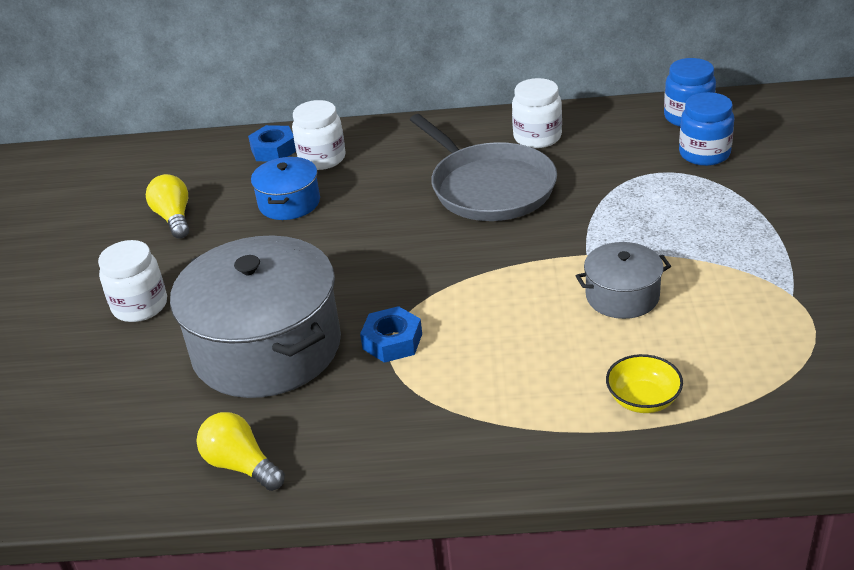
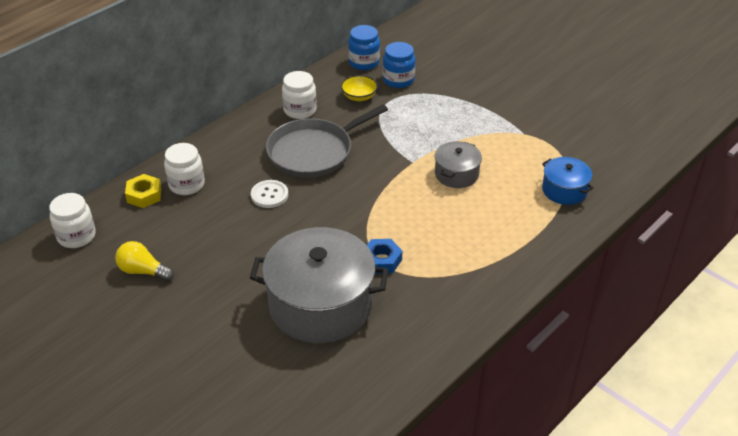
camera: 50 degrees left, 5 degrees up
(140, 306) = (207, 331): white jar -> white jar (76, 236)
(241, 465) = (397, 366): yellow light bulb -> none
(274, 150) = (144, 195): blue nut -> yellow nut
(289, 203) = (207, 221): blue pot -> blue pot (564, 190)
(381, 208) = (269, 195): none -> white button
(489, 187) = (314, 152): grey pan -> grey pan turned 135 degrees clockwise
(643, 399) = (527, 217): yellow bowl -> yellow bowl (359, 97)

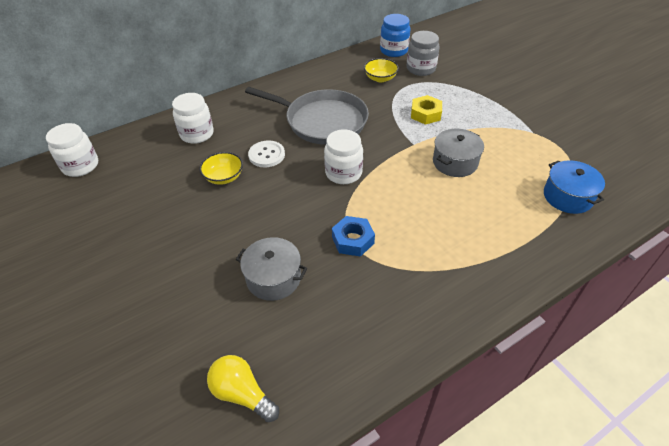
camera: 15 degrees right, 5 degrees up
(143, 271) = (120, 209): yellow light bulb -> yellow light bulb (242, 393)
(144, 195) = (156, 138): yellow nut -> yellow nut (425, 114)
(235, 223) = (224, 177): none -> yellow bowl
(300, 110) = (323, 83): white jar -> white jar (343, 173)
(314, 152) = (322, 121): grey pan -> grey pan turned 135 degrees counterclockwise
(320, 305) = (273, 278): grey pot -> grey pot, size x0.49
(398, 80) = (421, 69): blue jar -> grey jar

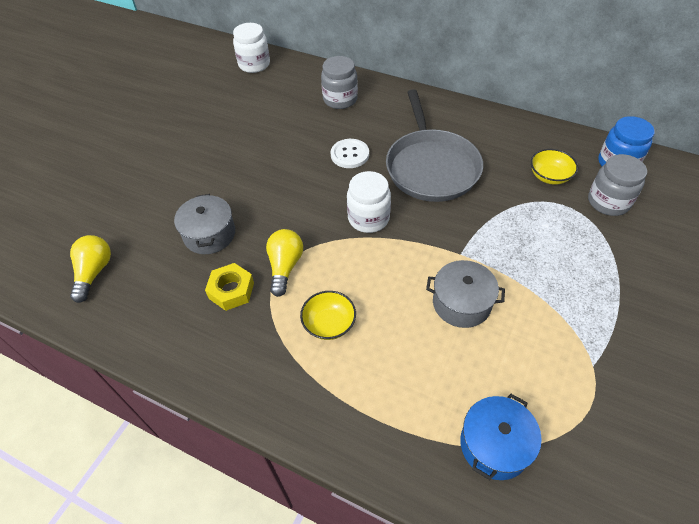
camera: 60 degrees right, 5 degrees up
(197, 134) = (340, 99): white jar -> grey jar
(224, 177) = (301, 144): yellow bowl -> yellow bowl (329, 324)
(353, 240) = (285, 266): blue nut -> yellow light bulb
(425, 114) = (524, 242): yellow nut -> yellow nut (231, 290)

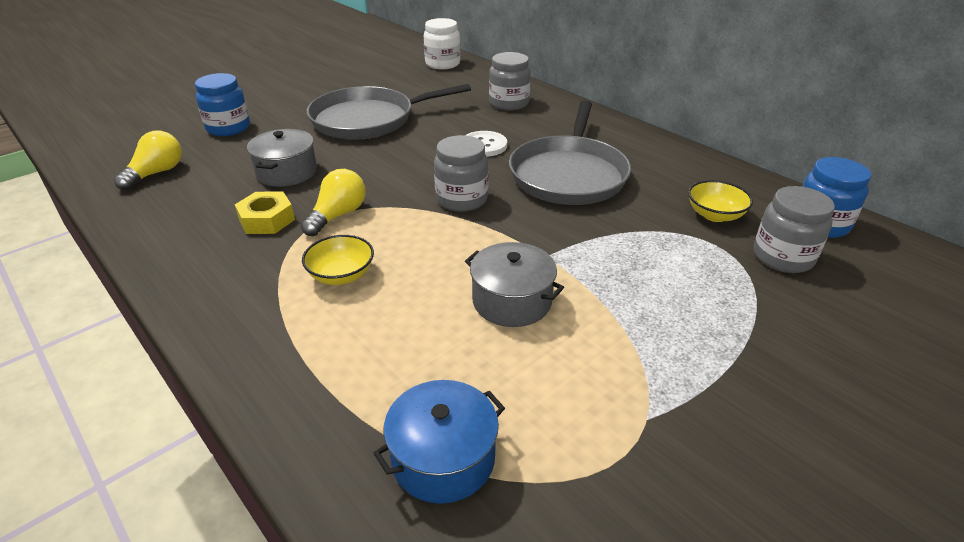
camera: 20 degrees right, 15 degrees down
(117, 199) = (228, 128): none -> blue jar
(236, 152) = (368, 120): none -> grey pan
(368, 218) = (461, 199): white jar -> grey jar

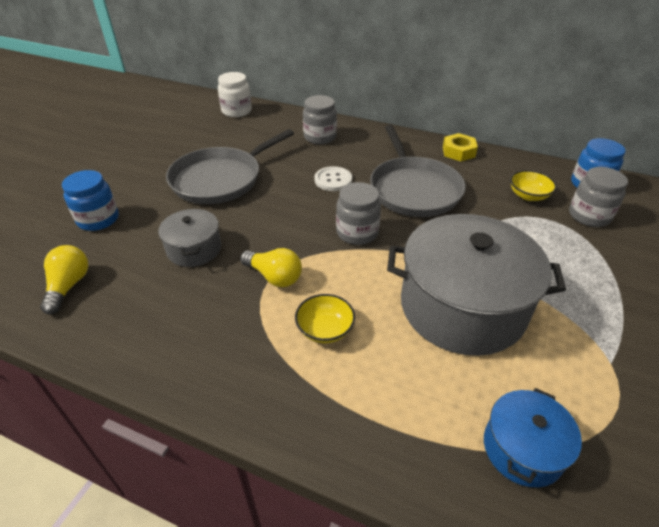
camera: 25 degrees left, 5 degrees up
(267, 220) = (218, 300): yellow nut -> yellow nut (458, 152)
(338, 215) = (274, 277): yellow light bulb -> yellow light bulb turned 120 degrees clockwise
(512, 301) = (462, 307): grey pot -> grey pot, size x2.03

